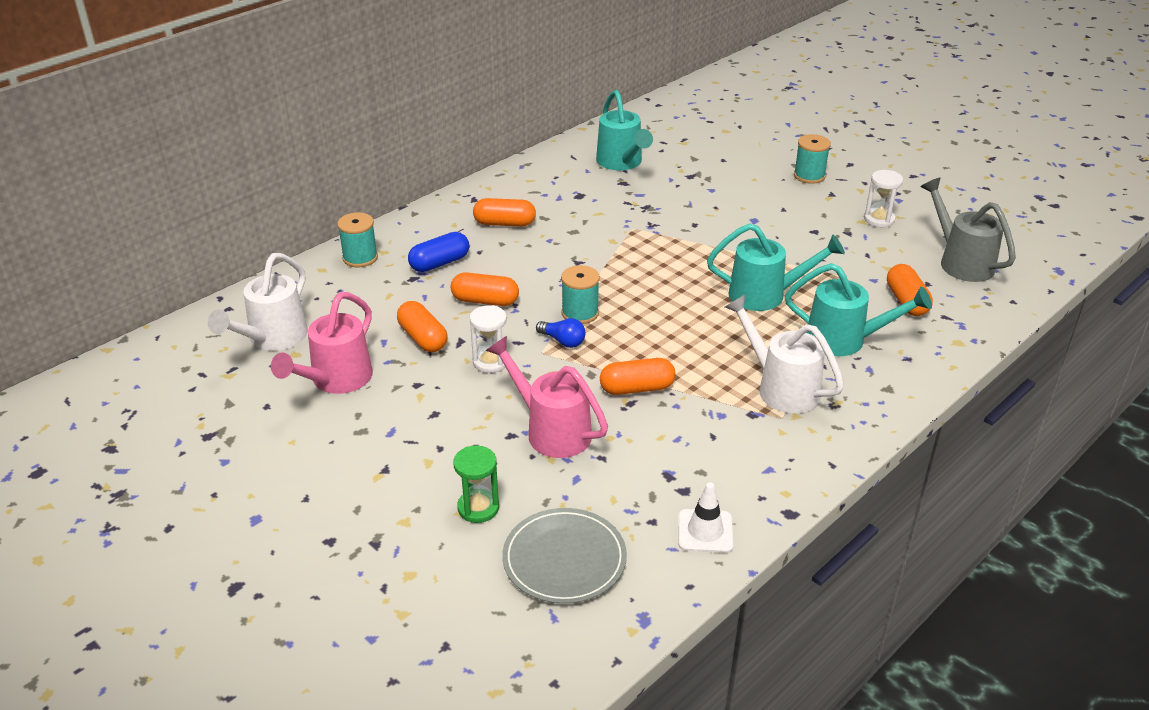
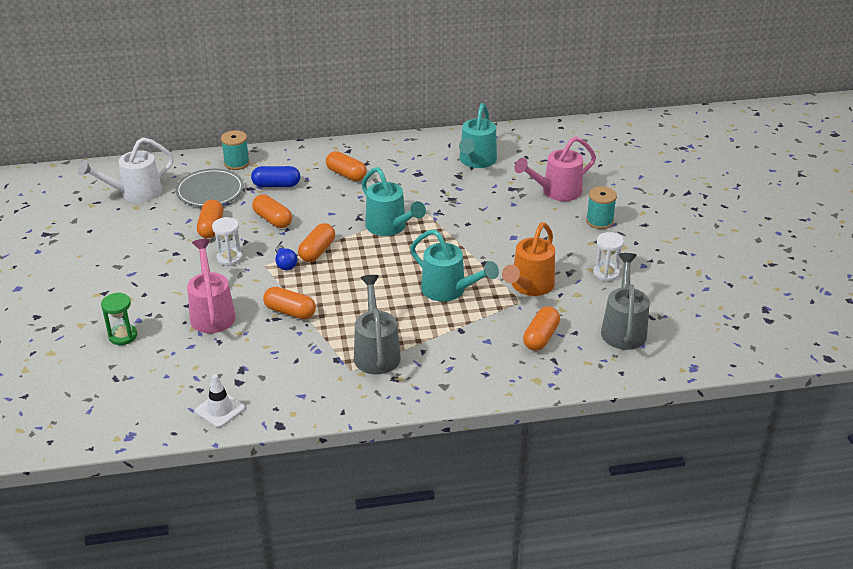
camera: 35 degrees right, 0 degrees up
(336, 380) = (138, 232): pink watering can -> pink watering can (556, 192)
(564, 559) = (130, 385): grey plate -> grey plate (210, 191)
(580, 313) = (317, 251): turquoise spool -> orange capsule
(781, 387) = (376, 352): white watering can -> grey watering can
(831, 259) = (529, 286): none -> orange watering can
(844, 340) = (459, 343): turquoise watering can -> turquoise watering can (389, 227)

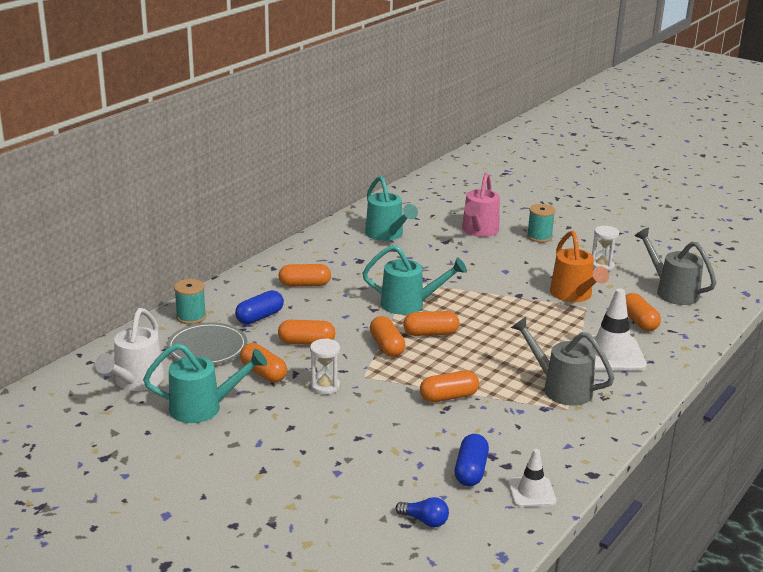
camera: 45 degrees left, 10 degrees down
(123, 336) = (348, 491): green hourglass -> none
(211, 370) = (471, 471): none -> blue capsule
(212, 313) = (390, 432): pink watering can -> none
(285, 264) = (379, 367): blue light bulb -> blue light bulb (424, 520)
(363, 258) = (430, 333): none -> orange capsule
(449, 290) = (530, 324): turquoise watering can -> turquoise watering can (203, 408)
(465, 349) = (611, 354): none -> white traffic cone

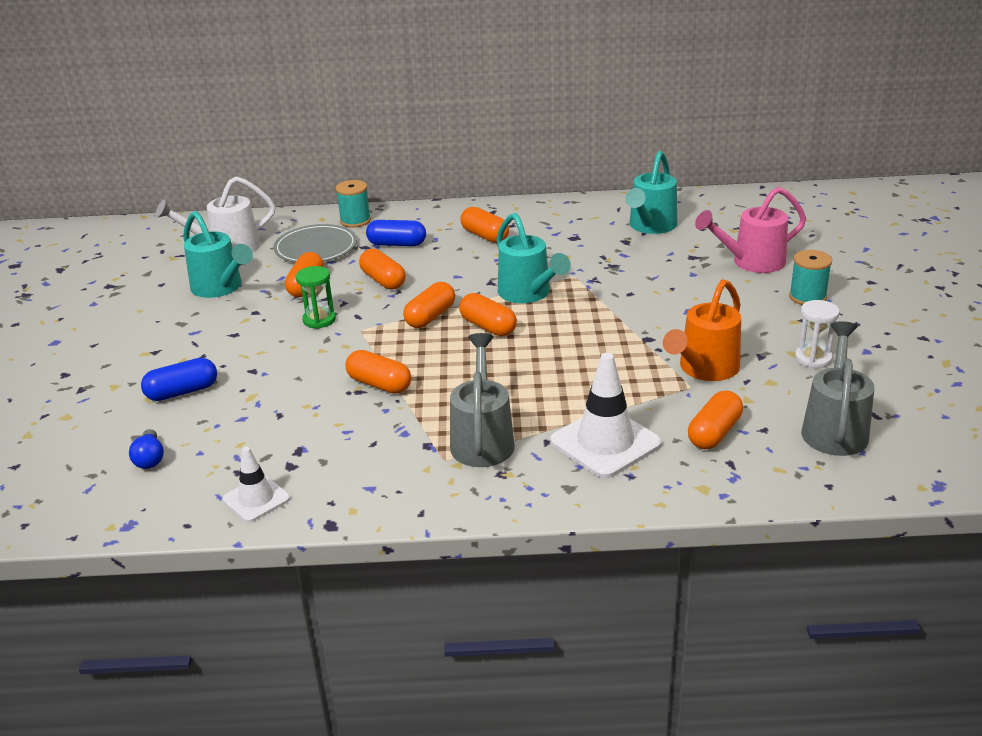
camera: 55 degrees right, 5 degrees up
(325, 386) = (319, 320): white hourglass -> green hourglass
(471, 471) = (259, 449): blue capsule -> blue capsule (182, 392)

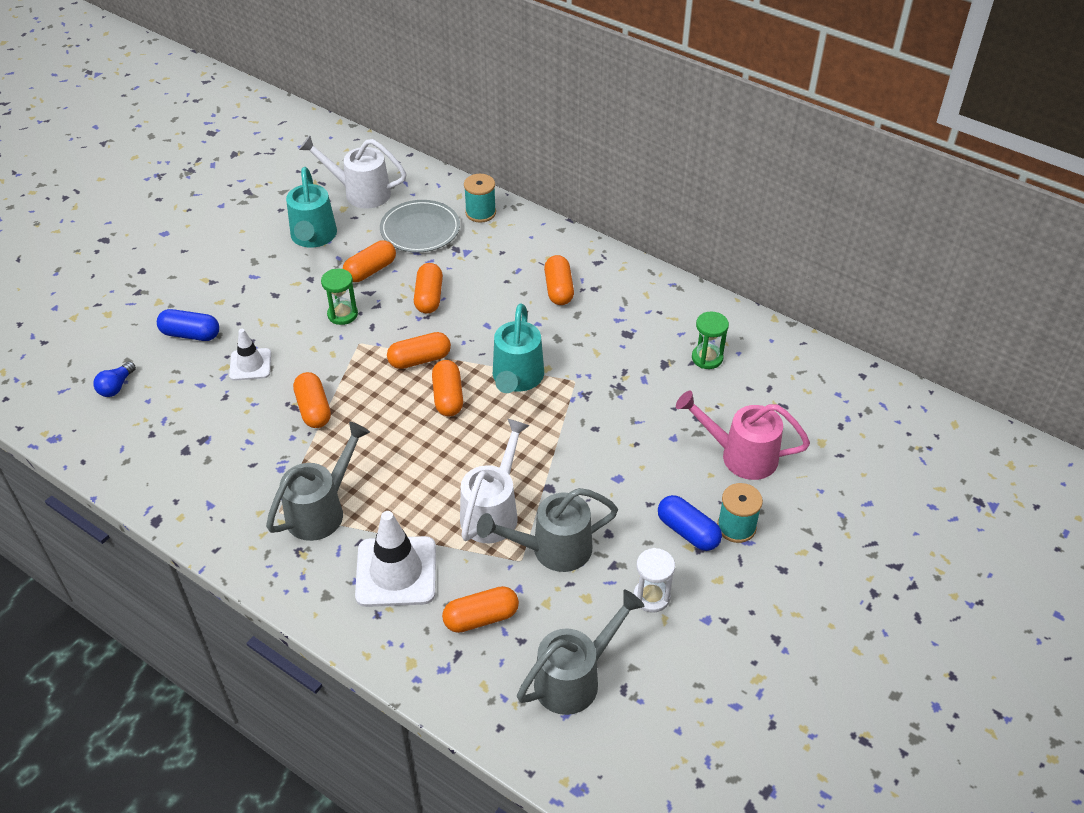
camera: 35 degrees right, 15 degrees up
(256, 499) = (138, 466): white traffic cone -> white traffic cone (250, 364)
(397, 244) = (482, 260): blue capsule -> blue capsule (688, 532)
(627, 371) = (493, 511): none -> white watering can
(650, 226) = (707, 358): turquoise watering can -> green hourglass
(704, 369) = (552, 549): orange watering can -> grey watering can

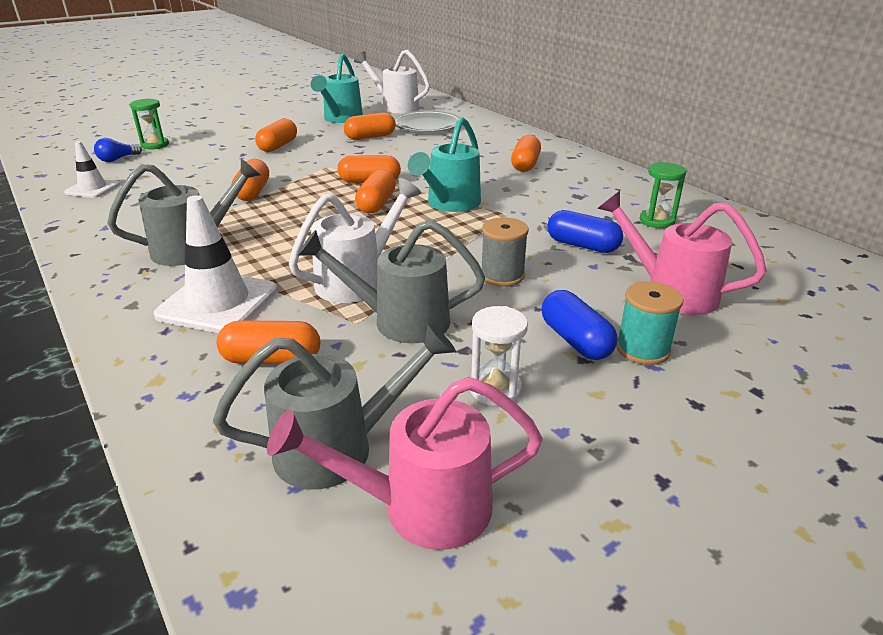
camera: 20 degrees right, 15 degrees down
(190, 334) = (202, 145): blue capsule -> blue capsule (582, 245)
(250, 364) = (229, 164): white traffic cone -> white traffic cone (92, 188)
(342, 314) = (327, 152): green hourglass -> green hourglass (155, 145)
(429, 297) = (406, 154): orange capsule -> orange capsule (278, 146)
(480, 213) = (483, 124): turquoise spool -> none
(606, 471) = (502, 275): none -> grey spool
(647, 703) = (421, 507): none -> pink watering can

